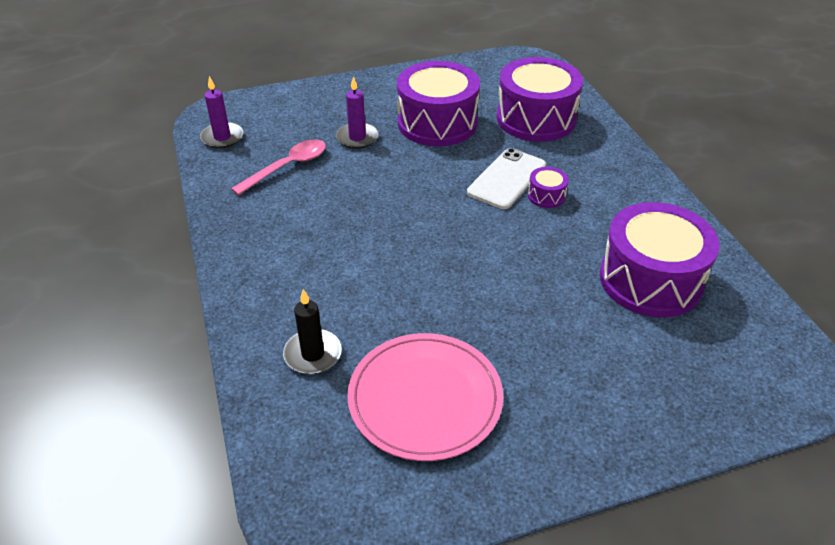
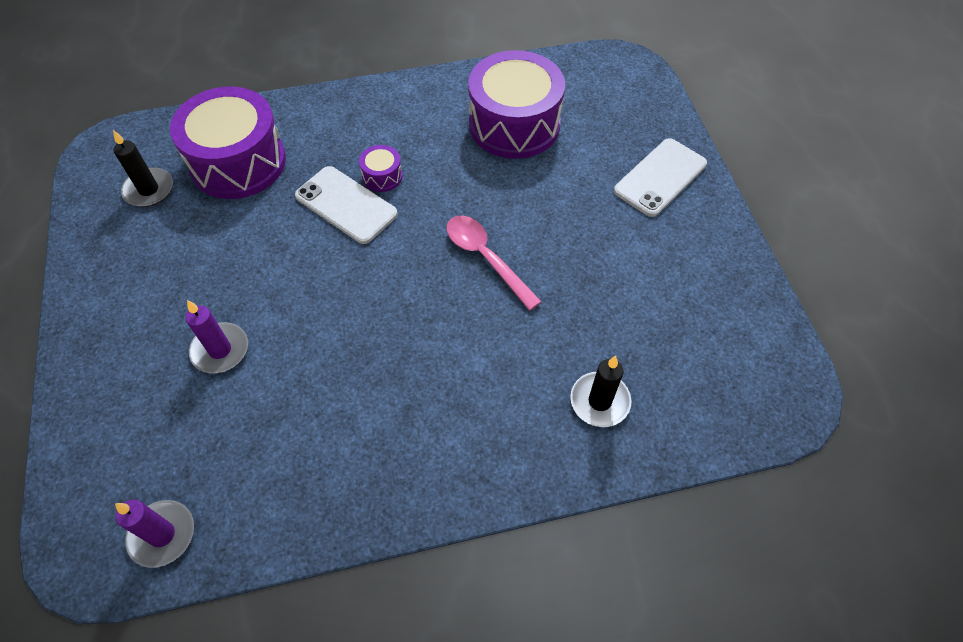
camera: 85 degrees left, 15 degrees up
(288, 167) = (264, 436): pink spoon -> pink spoon (485, 258)
(425, 398) = (652, 307): pink plate -> none
(437, 123) = (215, 258): purple drum -> none
(495, 85) = (149, 190): none -> black candle
(616, 411) = (660, 177): none -> white phone

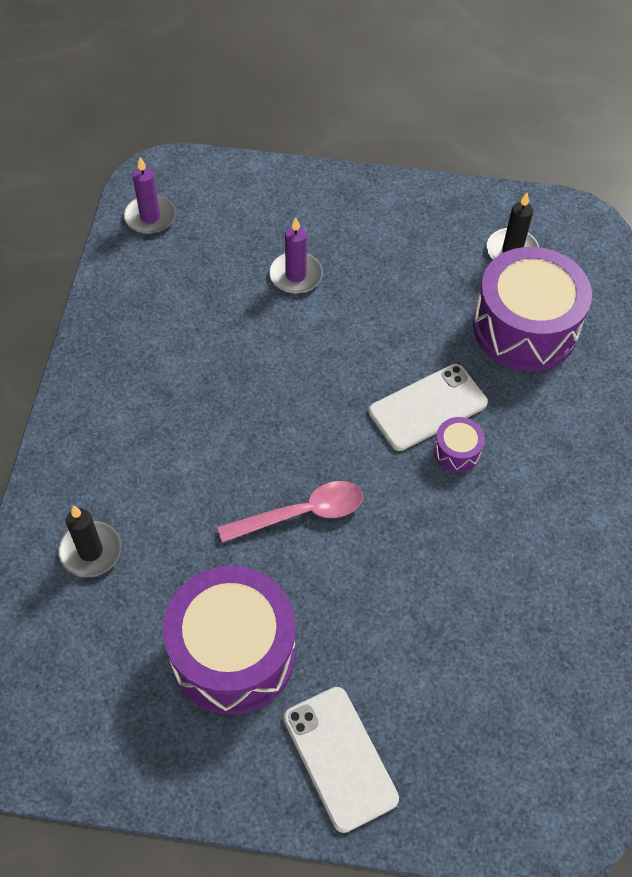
camera: 110 degrees right, 0 degrees up
(514, 124) = (493, 619): purple drum -> purple drum (233, 653)

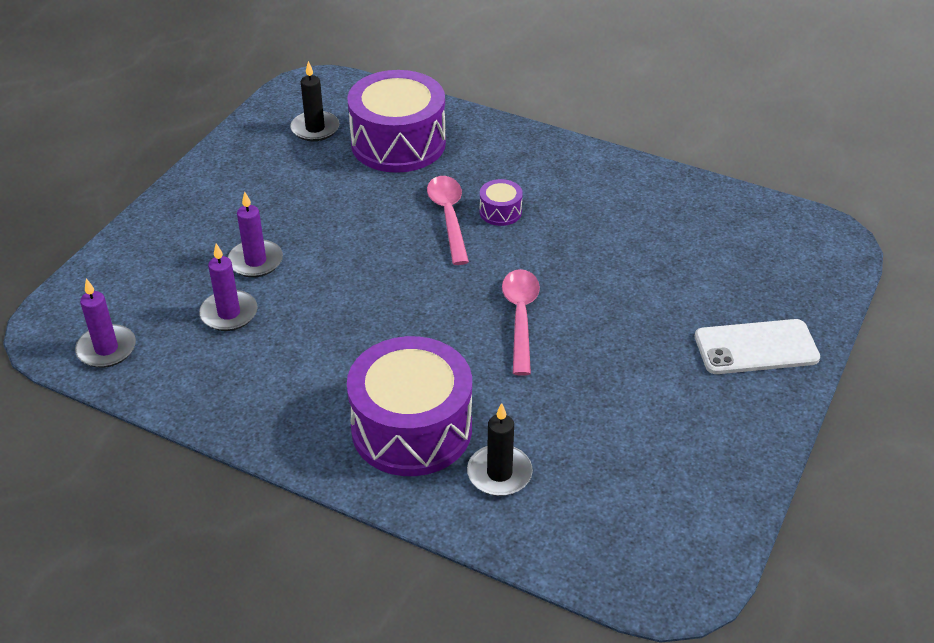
camera: 70 degrees left, 15 degrees down
(221, 281) = (229, 313): none -> purple candle
(233, 653) = (642, 392): purple drum -> purple drum (411, 428)
(427, 407) = (449, 217): white phone -> pink spoon

